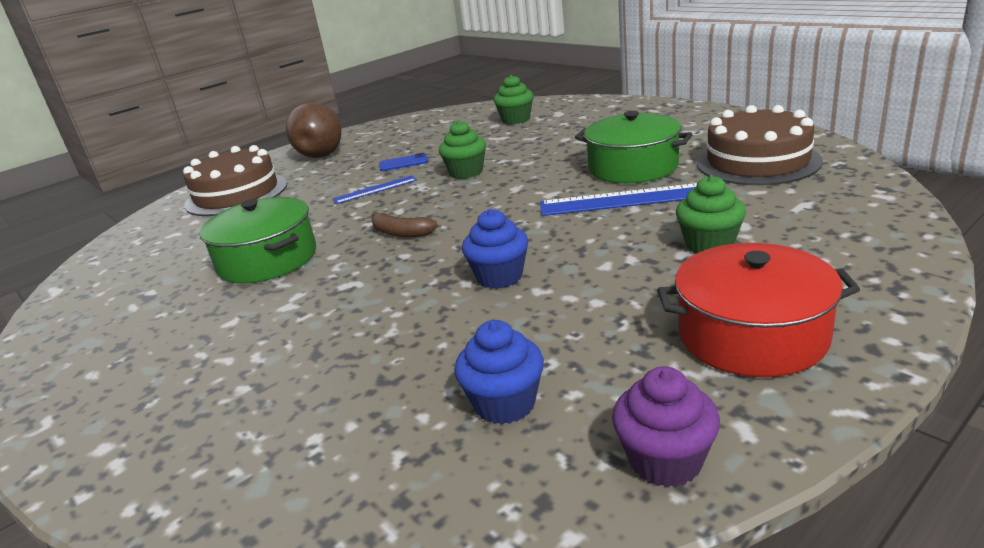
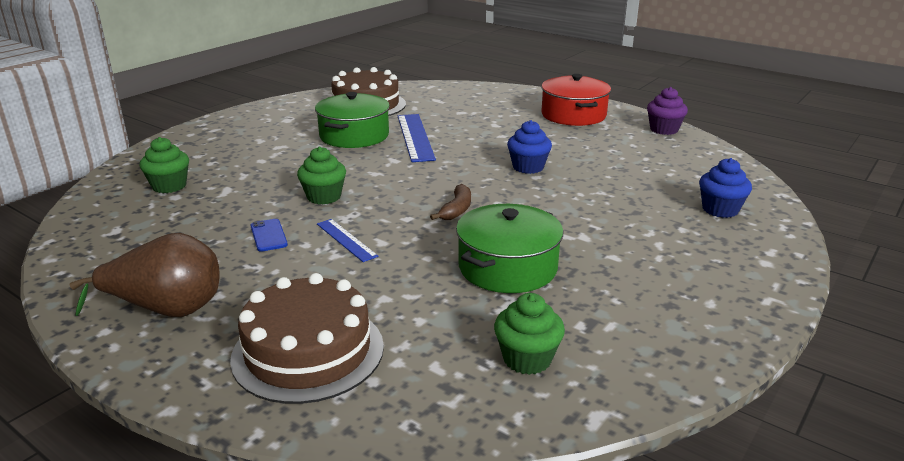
camera: 105 degrees left, 0 degrees up
(505, 404) = (649, 157): blue cupcake -> blue cupcake (720, 209)
(709, 245) = (485, 119): green cupcake -> green cupcake (527, 359)

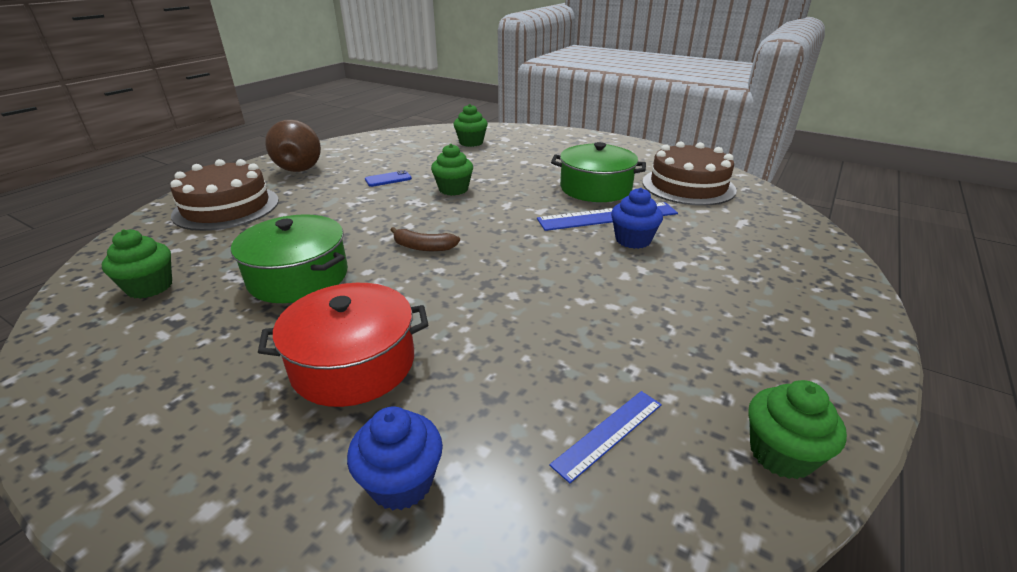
camera: 85 degrees right, 5 degrees up
(346, 240) = (374, 204): blue ruler -> blue ruler (608, 433)
(528, 167) = (540, 288): blue cupcake -> blue cupcake (633, 240)
(573, 115) = (775, 333): red pot -> red pot (353, 363)
(664, 129) = (781, 454): purple cupcake -> green cupcake

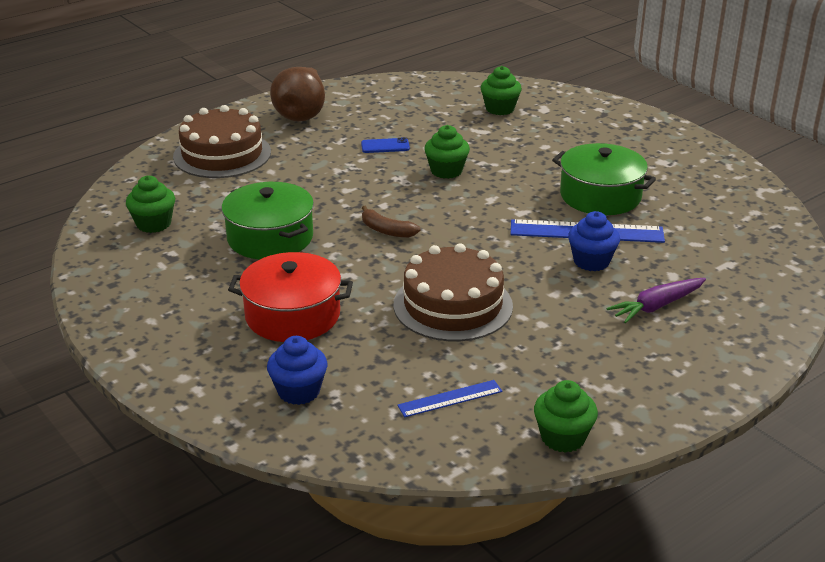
camera: 20 degrees right, 0 degrees up
(688, 186) = (710, 211): brown cake -> brown cake (453, 305)
(724, 268) = (656, 306): none -> purple carrot

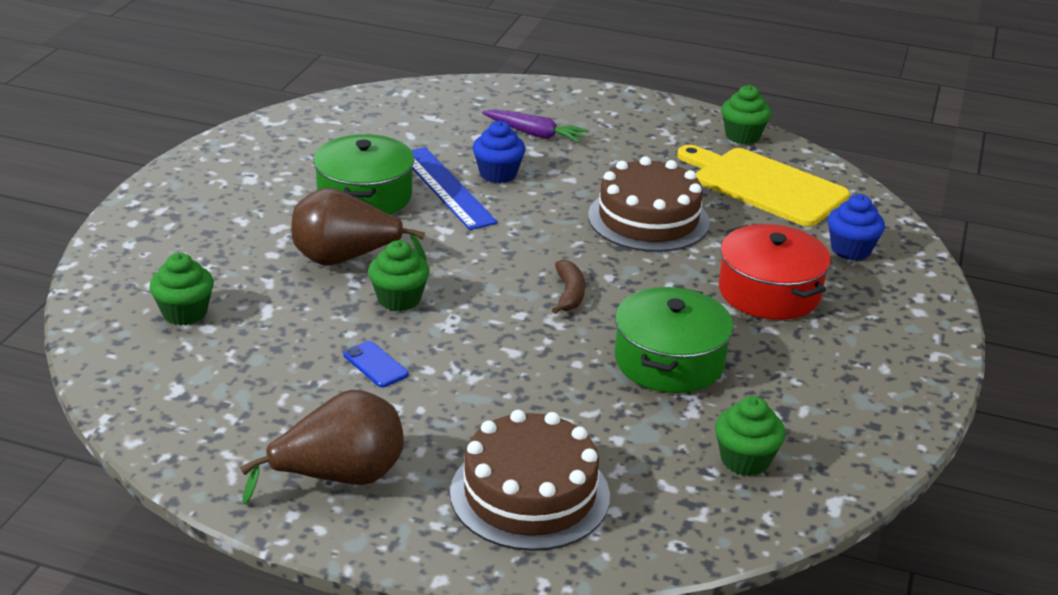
camera: 125 degrees left, 0 degrees up
(450, 398) = (764, 186): blue ruler -> yellow cutting board
(514, 167) = (345, 259): none -> brown pear

